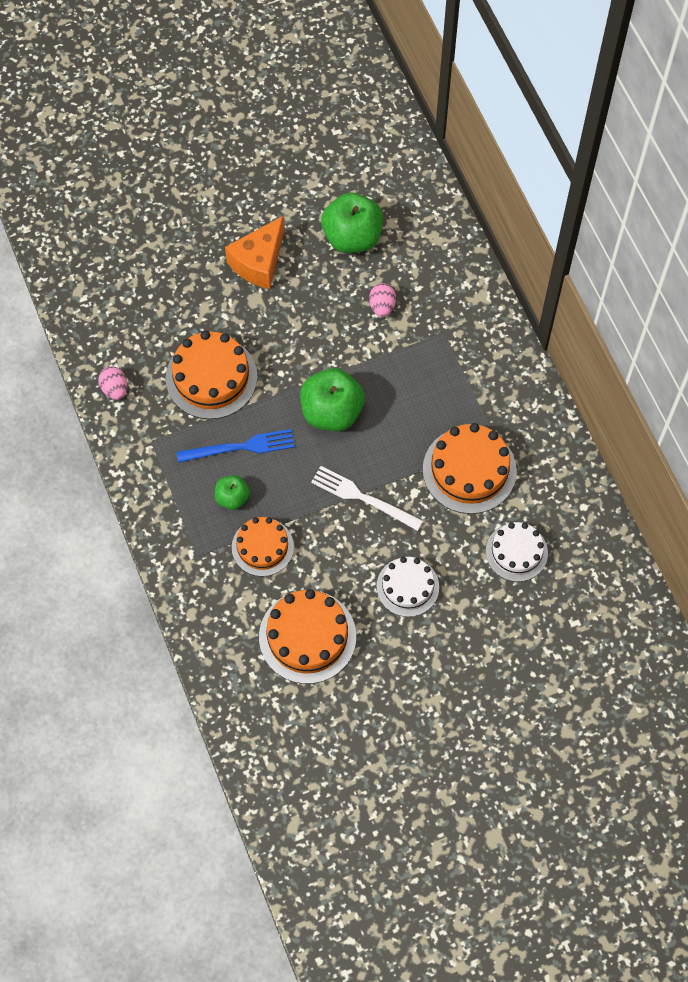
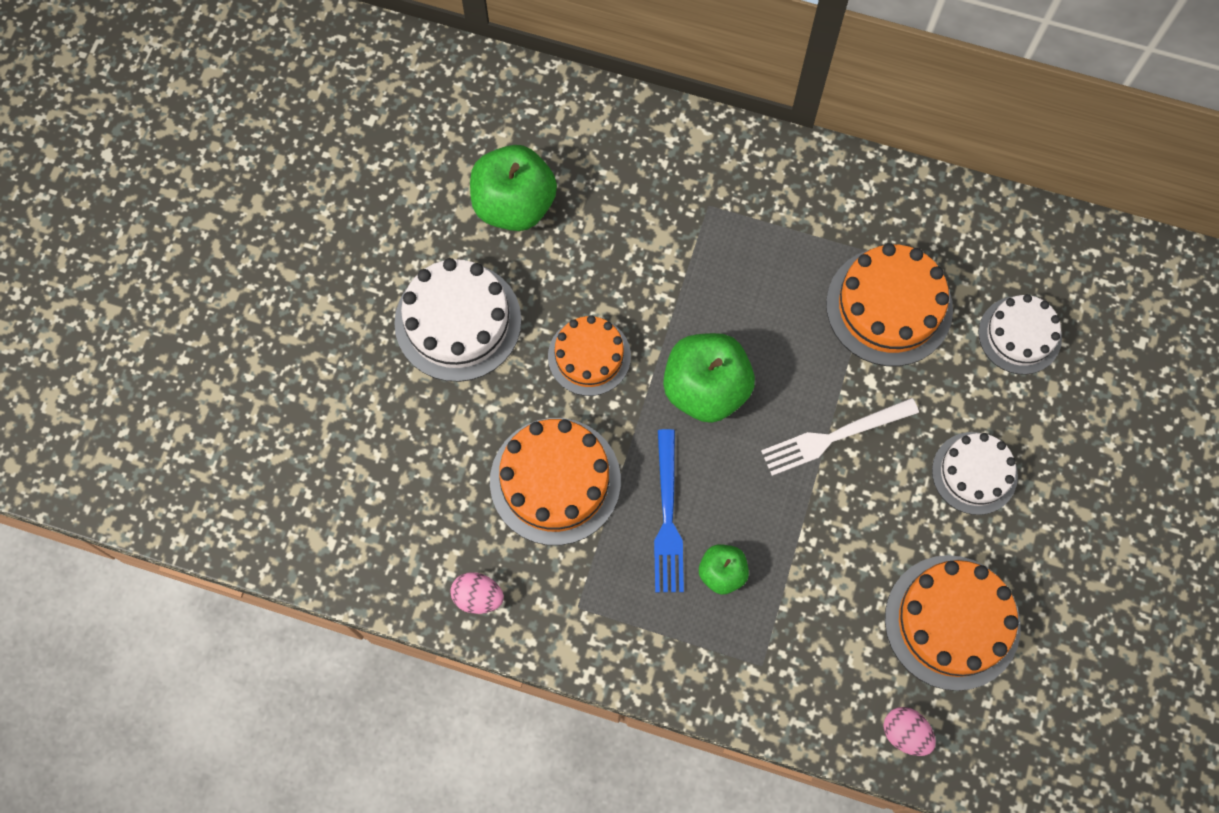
camera: 50 degrees left, 5 degrees up
(240, 447) = (667, 516): blue fork -> blue fork turned 150 degrees clockwise
(259, 262) = (458, 321): orange cheese -> white cake
(262, 547) = (807, 586): orange cake -> orange cake (589, 356)
(382, 306) = (624, 240): pink egg -> pink egg (905, 733)

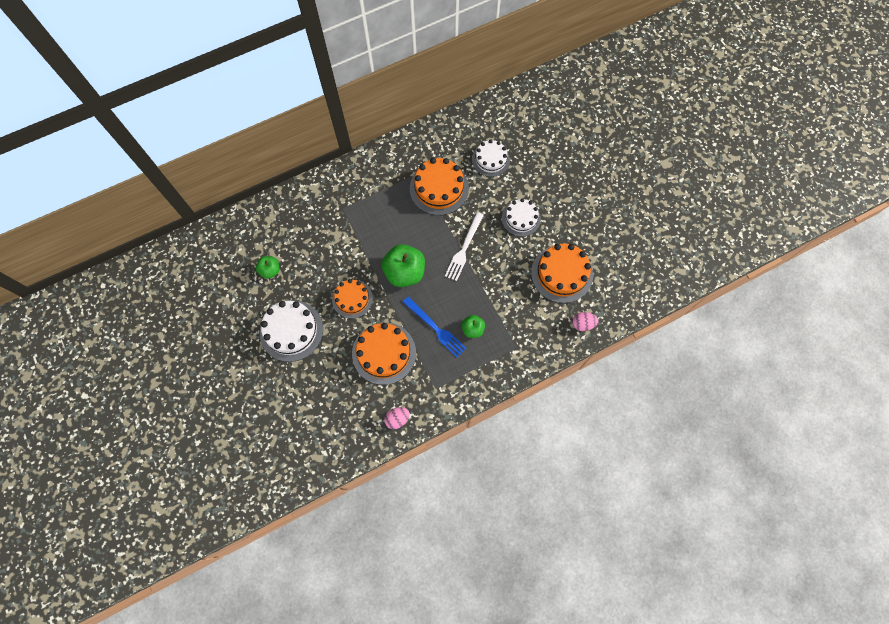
camera: 45 degrees left, 0 degrees up
(514, 204) = (270, 270): green apple -> green apple, size x0.54

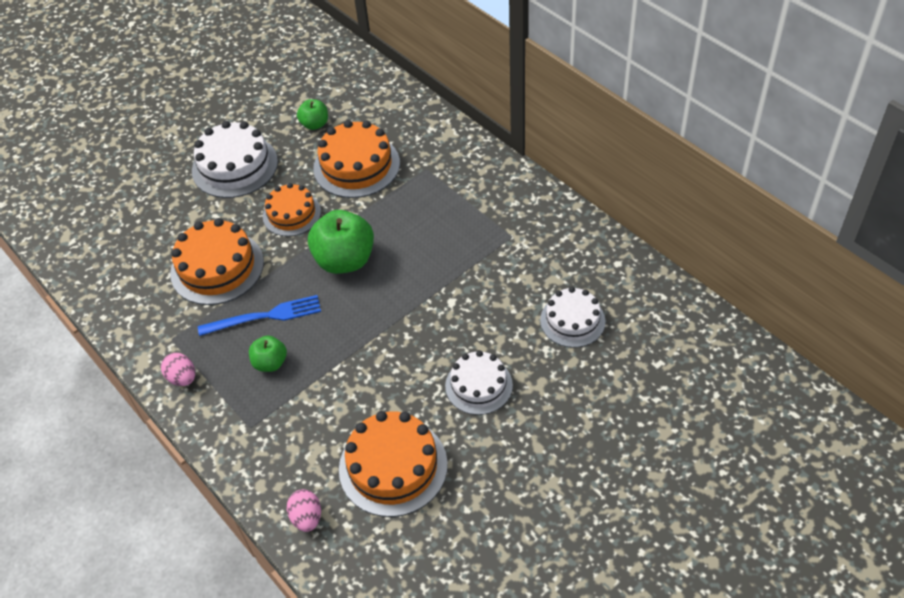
camera: 80 degrees right, 20 degrees down
(397, 419) = (122, 306): pink egg -> pink egg (182, 378)
(435, 328) = (264, 316): blue fork -> blue fork turned 135 degrees counterclockwise
(439, 188) = (496, 267): orange cake -> orange cake (356, 166)
(464, 248) = (403, 322): white fork -> none

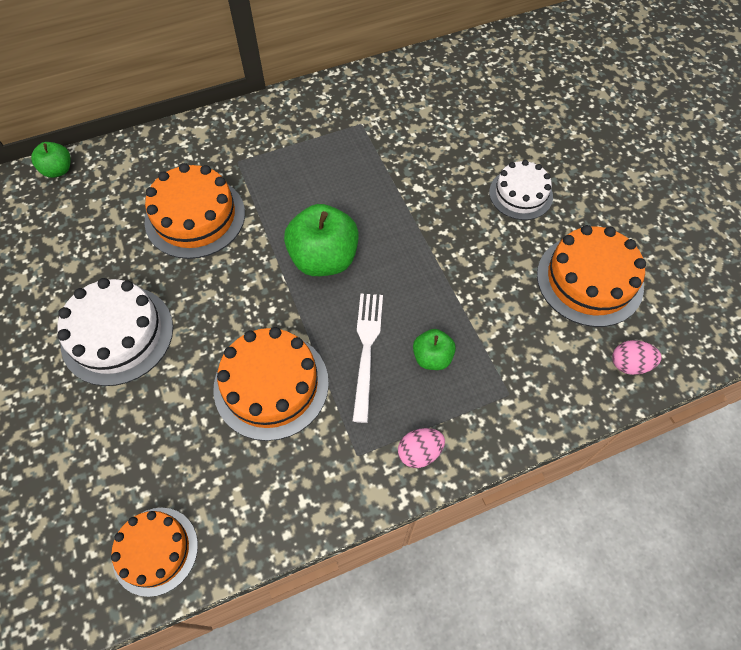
camera: 75 degrees left, 10 degrees up
(264, 316) = (366, 350): blue fork -> white fork
(291, 214) = (230, 292): orange cake -> orange cake (155, 550)
(315, 124) = (104, 239): green apple -> green apple (58, 170)
(572, 320) = (475, 113): white cake -> none

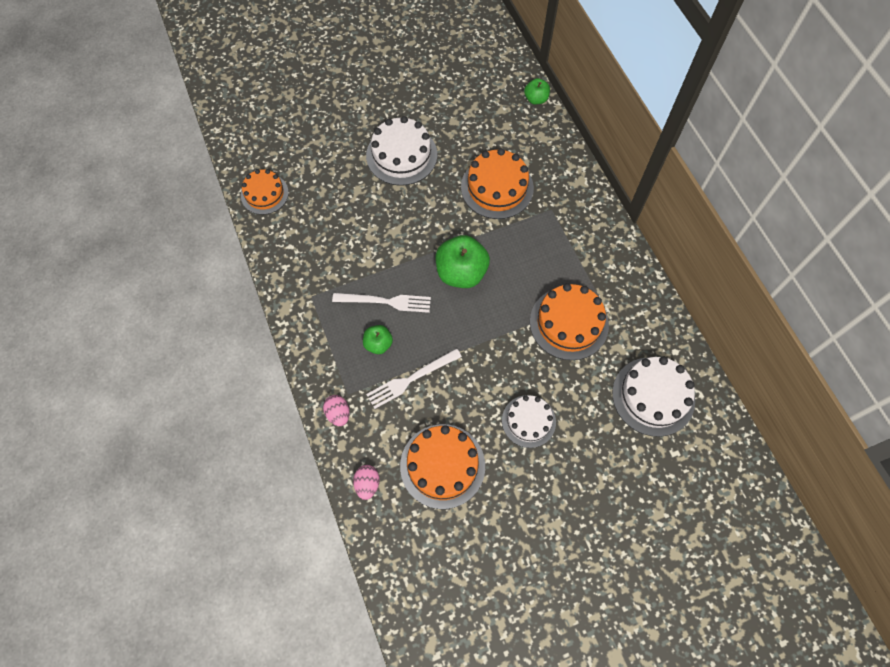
camera: 90 degrees right, 5 degrees up
(271, 385) = (362, 245): orange cake -> orange cake (569, 323)
(419, 452) = (310, 333): pink egg -> pink egg (338, 414)
(478, 88) = (653, 396): none -> white cake
(480, 315) = (411, 379): none -> white fork

